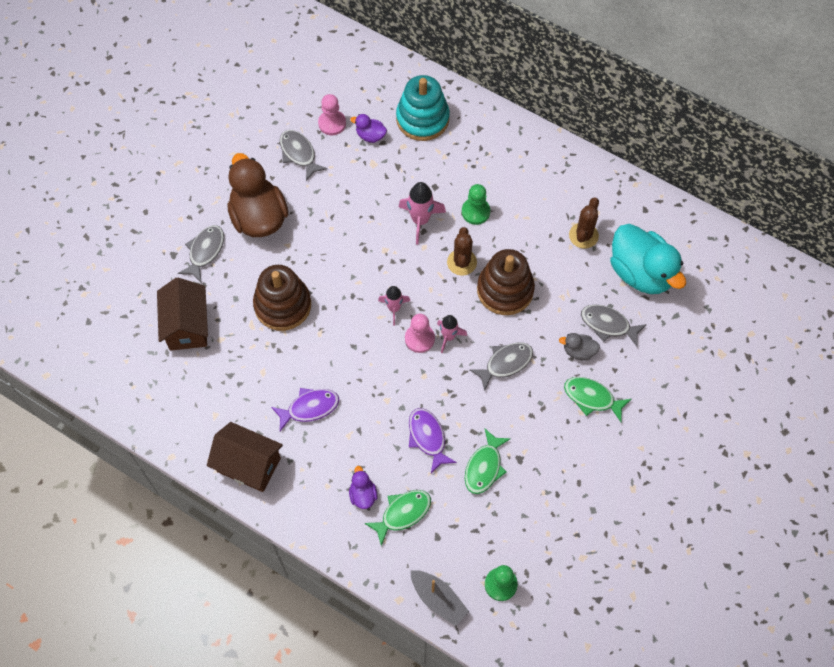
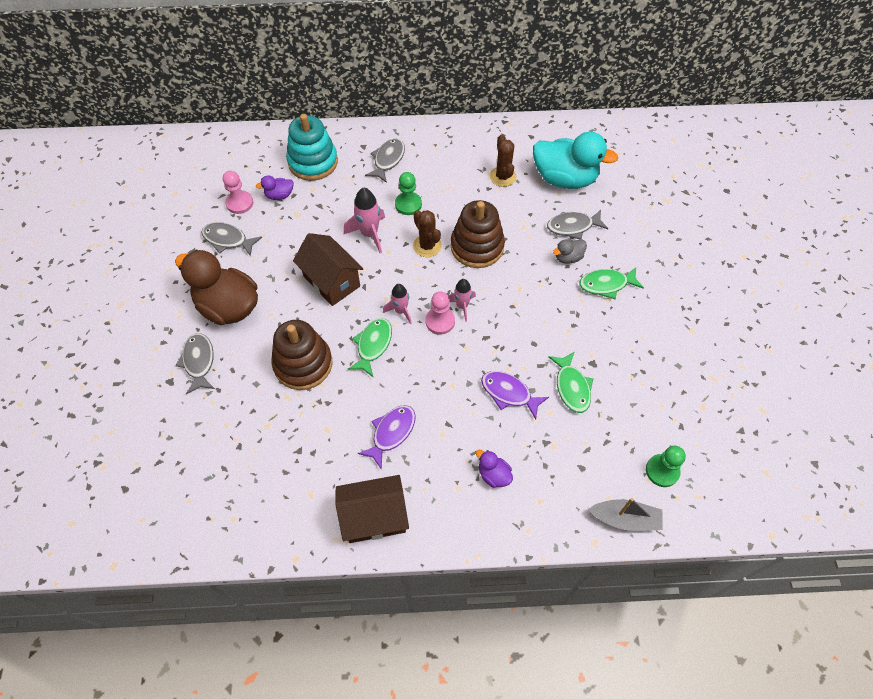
camera: 35 degrees left, 5 degrees down
(187, 326) = (227, 433): brown house -> brown house (332, 281)
(402, 513) = (538, 468): green fish -> green fish (373, 345)
(505, 363) = (522, 299): grey fish -> grey fish (388, 160)

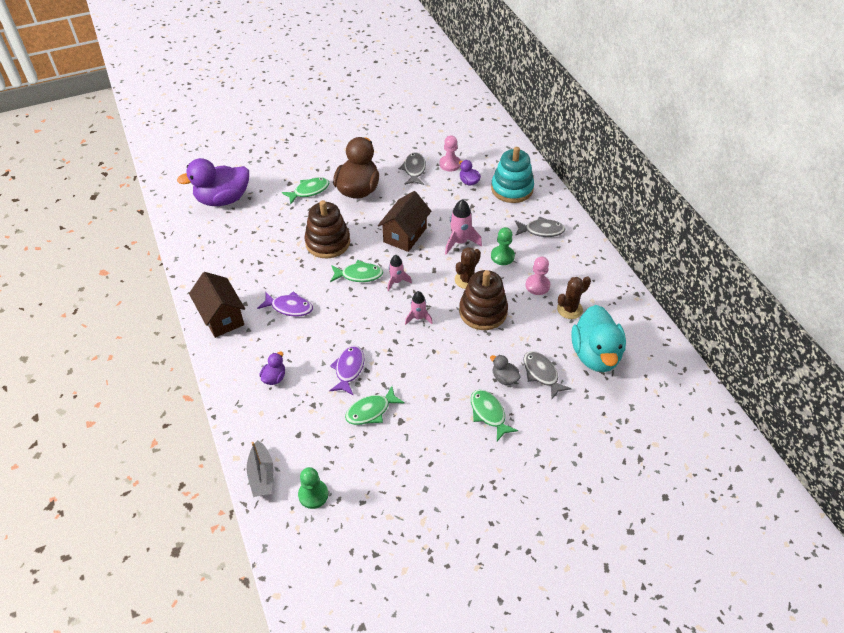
camera: 70 degrees right, 10 degrees down
(152, 472) = (223, 199): none -> purple duck
(199, 362) = (309, 191): grey fish -> green fish
(440, 321) = (397, 308): pink pawn -> pink pawn (537, 285)

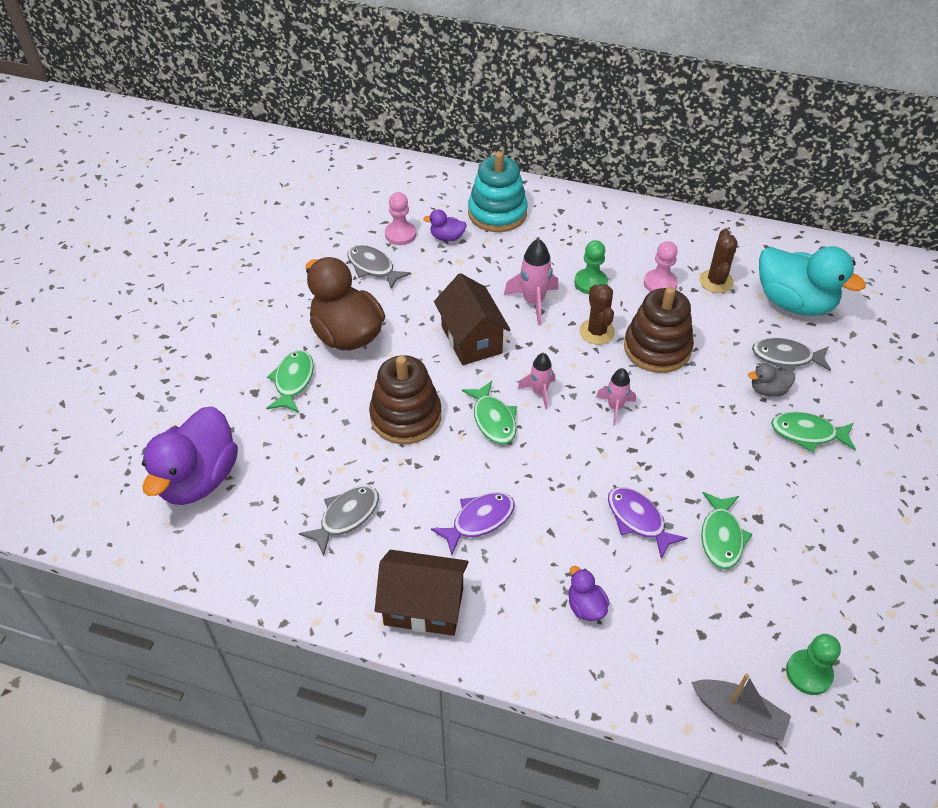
camera: 50 degrees left, 0 degrees up
(359, 275) = (493, 419): green fish -> green fish turned 120 degrees clockwise
(541, 230) = (584, 231): grey fish -> grey fish (346, 517)

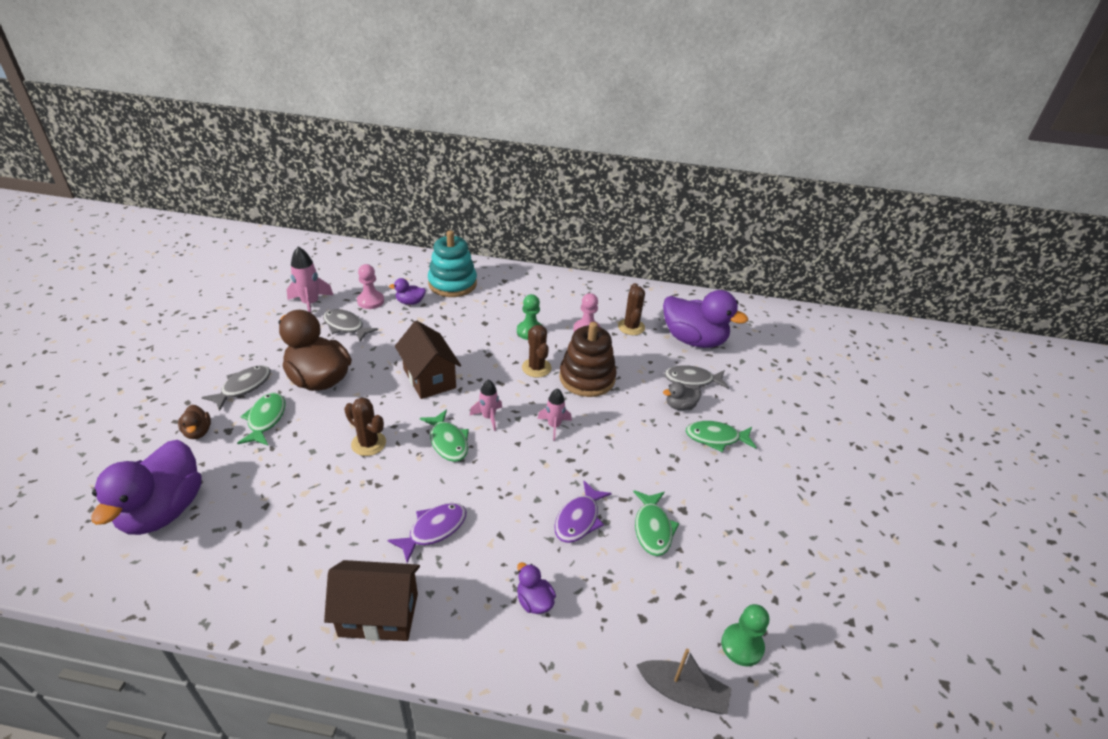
camera: 10 degrees left, 10 degrees down
(223, 392) = (198, 432): none -> brown duck
(346, 517) = (306, 536): grey fish -> grey fish (243, 387)
(406, 416) = (368, 443): brown stacking toy -> brown cactus
(533, 302) = (483, 347): pink rocket -> pink rocket (310, 304)
(638, 520) = (579, 519): purple fish -> purple fish turned 105 degrees counterclockwise
(794, 302) = (693, 340): turquoise duck -> purple duck

